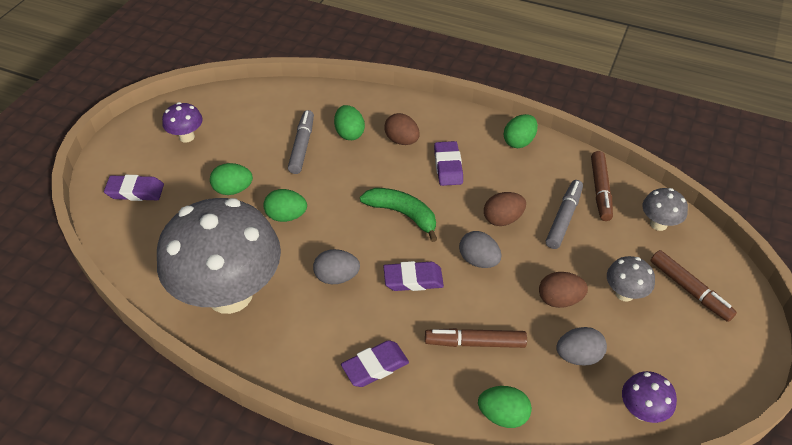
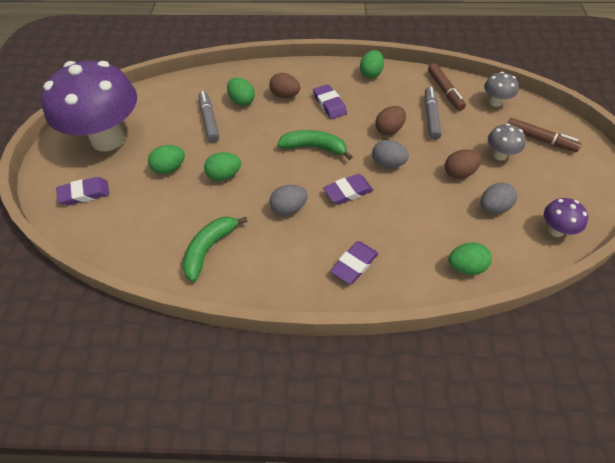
camera: 20 degrees left, 5 degrees up
(186, 137) = (108, 139): purple mushroom -> purple mushroom, size x2.49
(230, 294) = (209, 249): grey mushroom -> green banana
(475, 343) = (418, 222): brown marker -> none

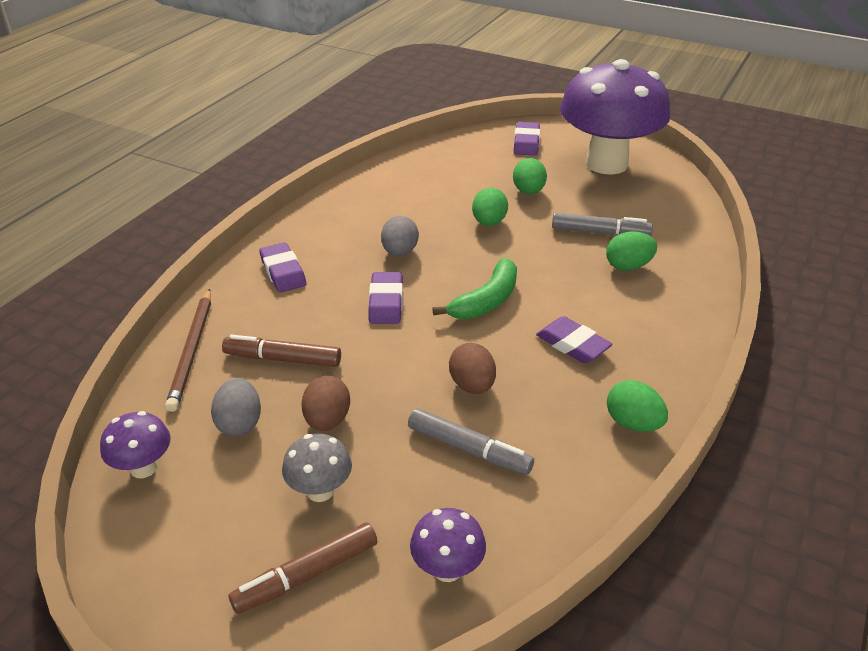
camera: 115 degrees right, 15 degrees down
(209, 249) = (391, 193): green banana -> none
(285, 95) = (620, 307): brown egg -> none
(329, 104) = (572, 345): purple eraser -> purple eraser turned 45 degrees clockwise
(388, 163) = (404, 355): grey egg -> none
(445, 91) = (527, 505): brown marker -> brown marker (283, 359)
(466, 267) = (192, 351): green egg -> brown pencil
(495, 102) = (447, 569): grey mushroom -> purple mushroom

